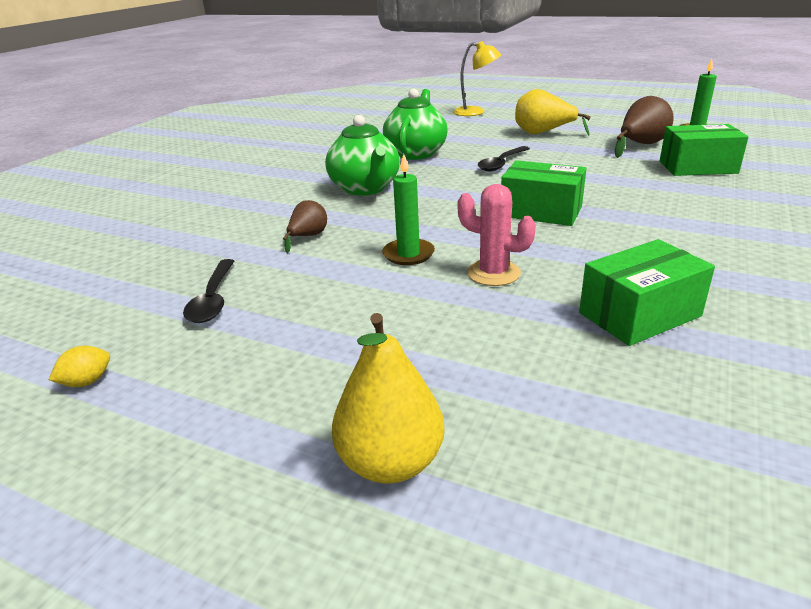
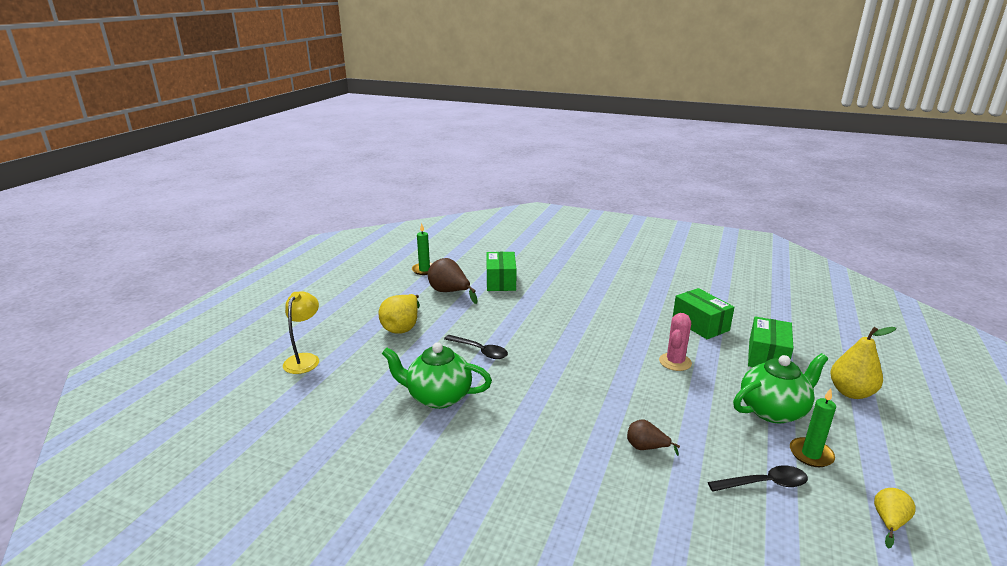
camera: 95 degrees left, 5 degrees down
(87, 382) = (889, 522): yellow lemon -> yellow pear
(365, 188) = (535, 424): green teapot -> green teapot (773, 410)
(408, 254) = (661, 394): green candle -> green candle (811, 454)
(541, 211) = (580, 340): green box -> green box (767, 356)

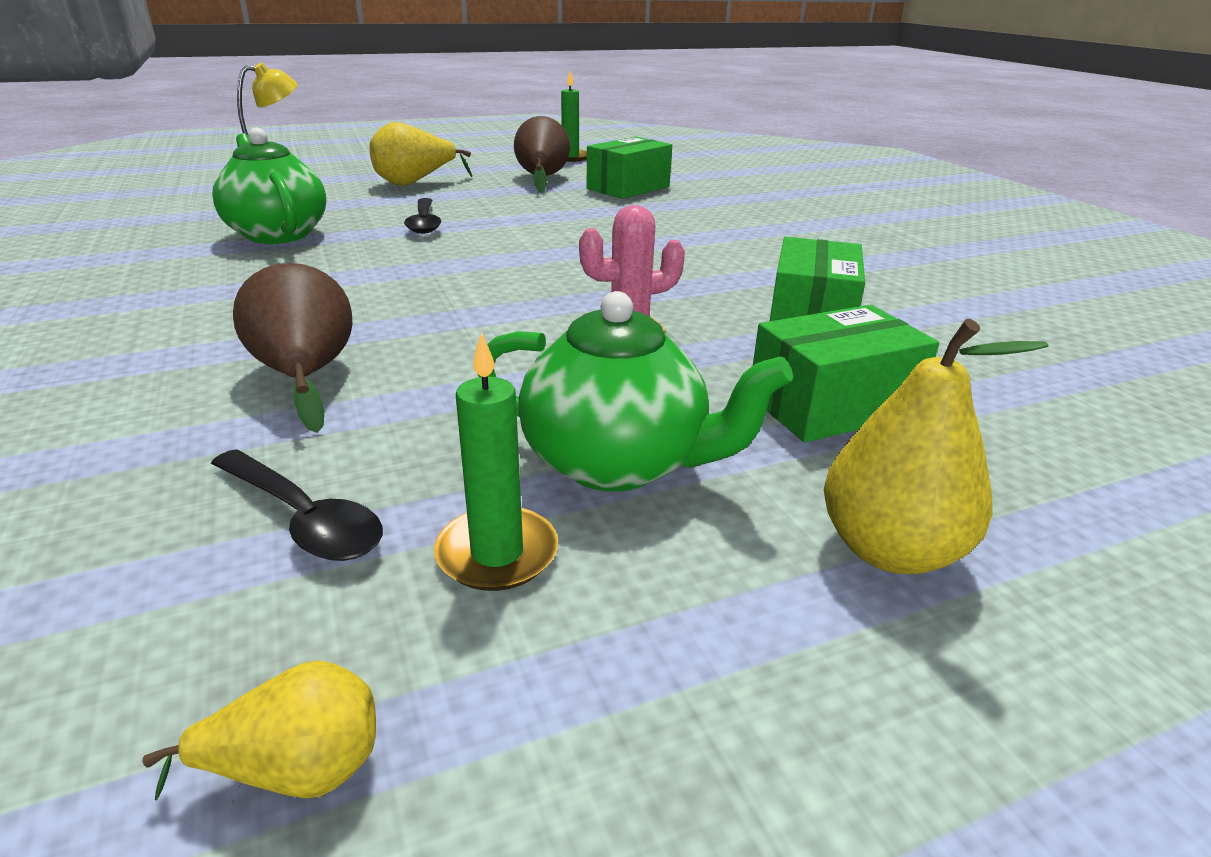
camera: 45 degrees right, 5 degrees up
(646, 448) = (305, 376): brown pear -> brown pear, size x1.71

